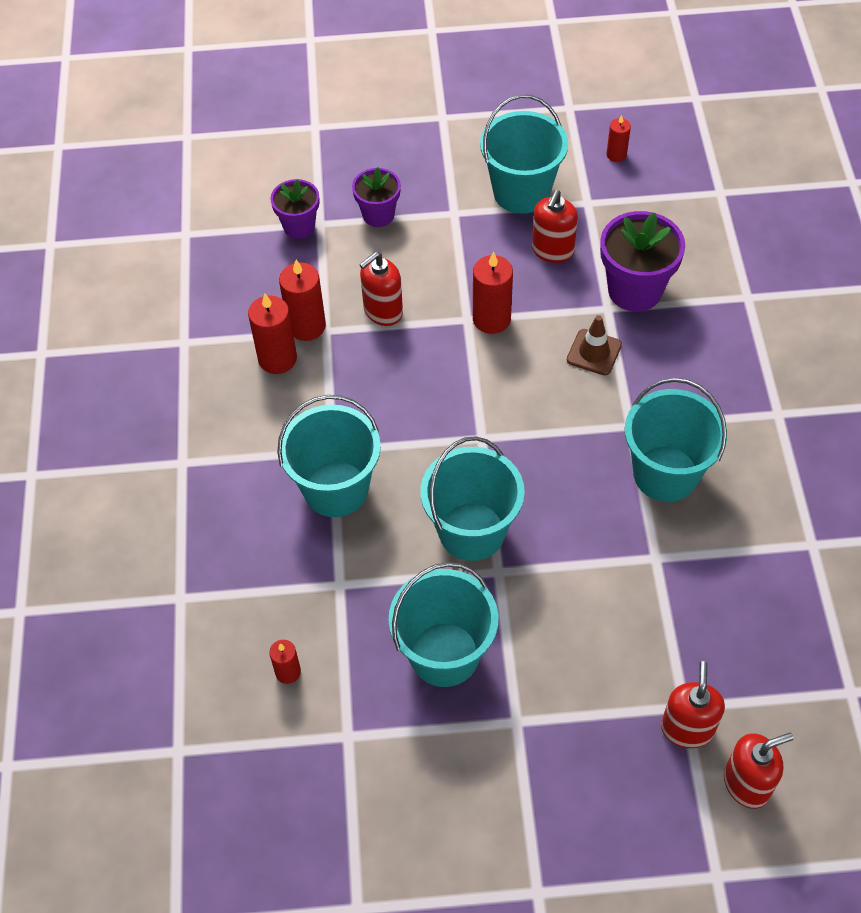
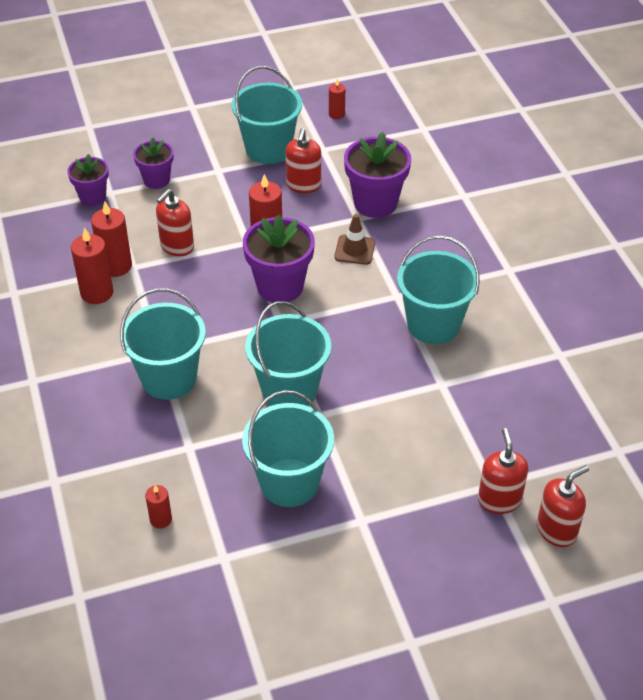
camera: 15 degrees left, 10 degrees down
(492, 388) = (280, 286): none -> purple flower pot

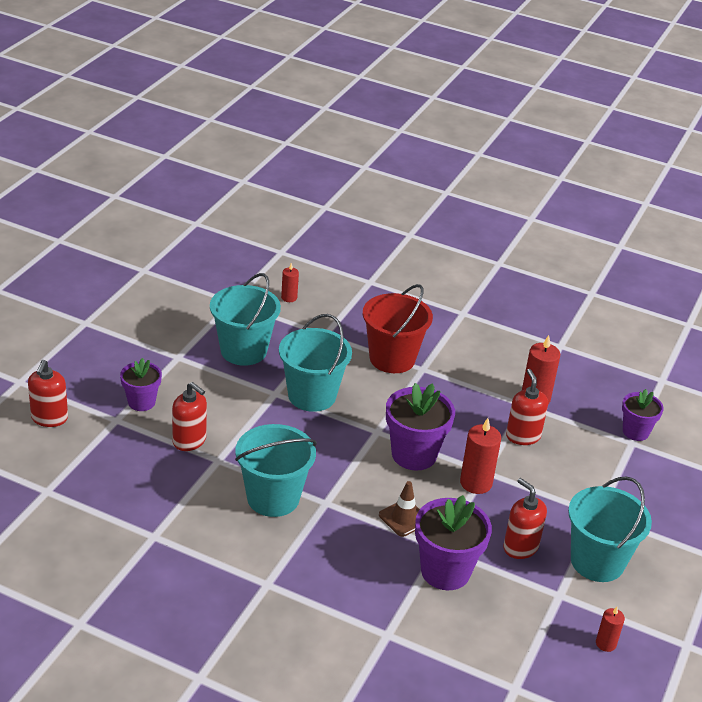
camera: 130 degrees right, 10 degrees down
(97, 293) = (516, 376): red candle -> none
(156, 180) = (622, 474): purple flower pot -> purple flower pot (141, 402)
(169, 378) = (392, 358): turquoise bucket -> red bucket
(499, 500) = (103, 414): red soap dispenser -> red soap dispenser (189, 441)

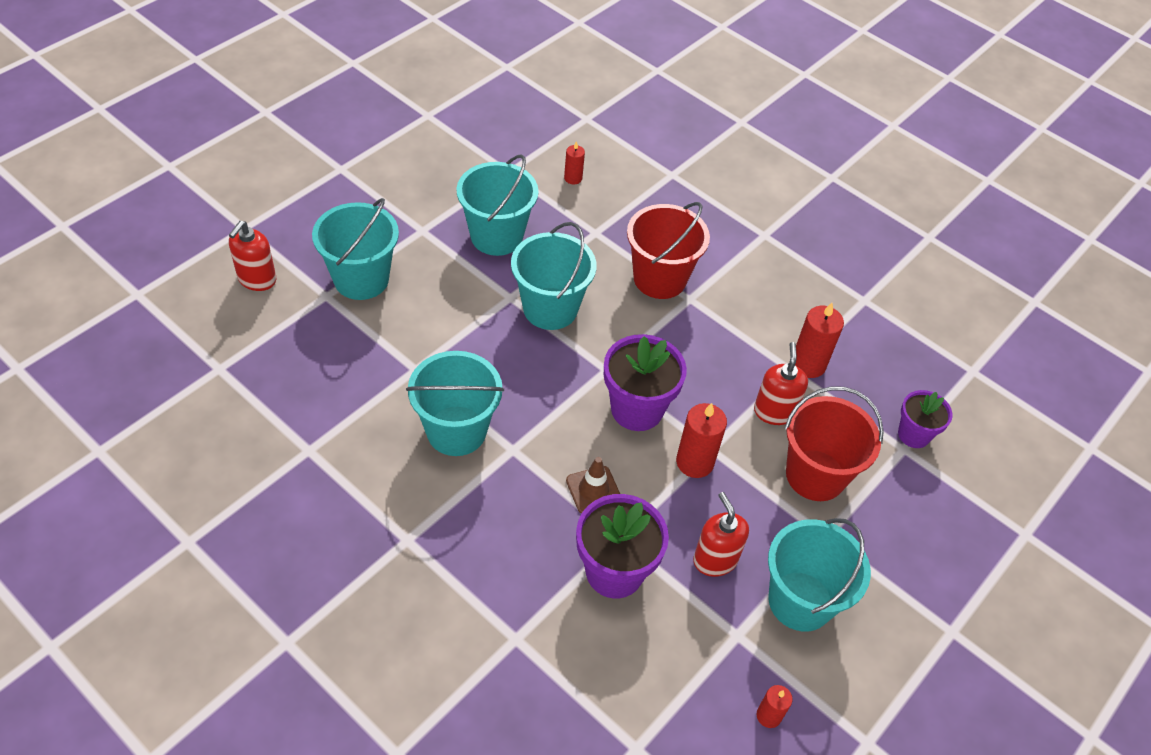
camera: 15 degrees right, 15 degrees up
(141, 402) = (361, 279): purple flower pot -> turquoise bucket
(189, 441) = (393, 338): red soap dispenser -> none
(573, 474) = (815, 475): none -> red bucket

